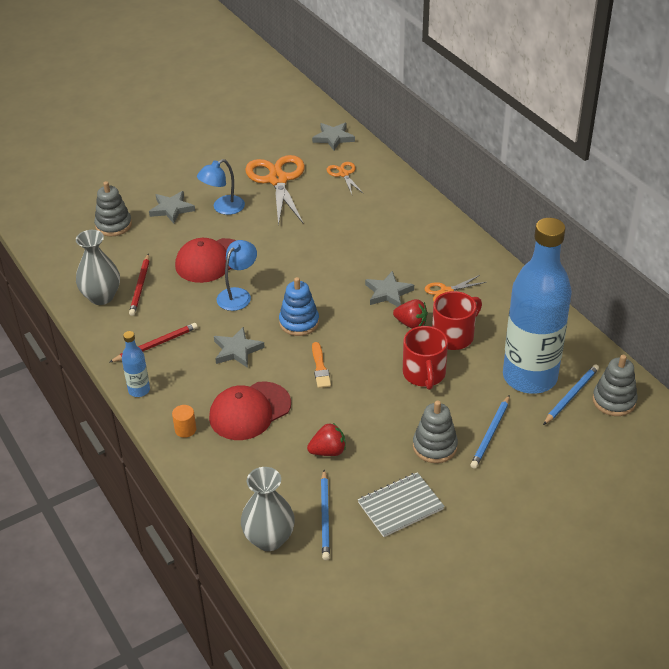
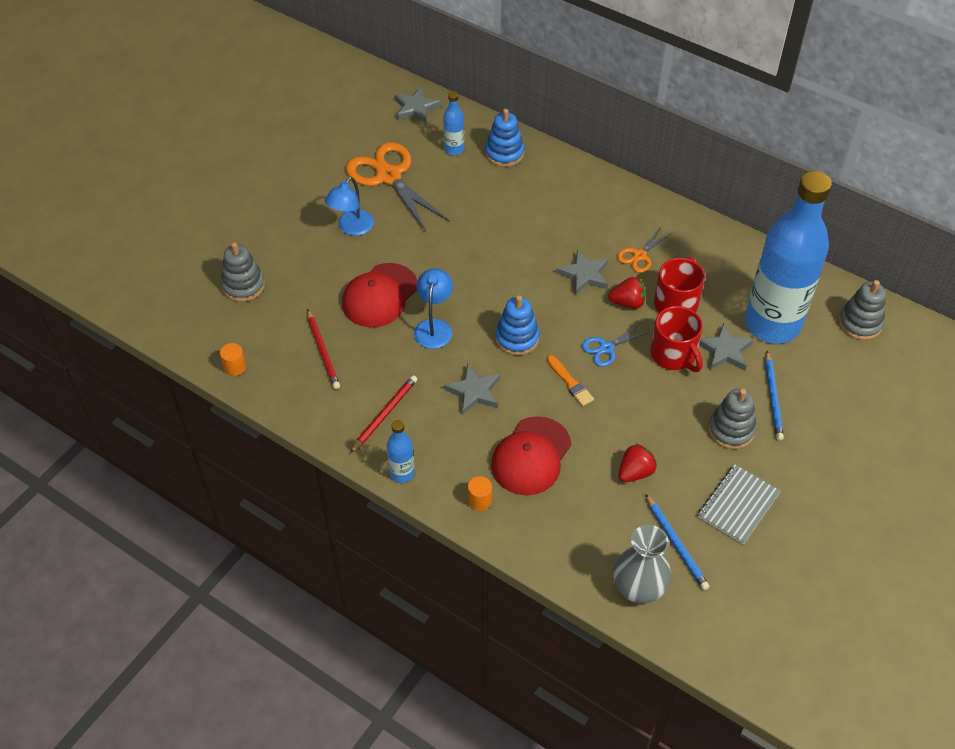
camera: 25 degrees left, 10 degrees up
(67, 278) = (235, 367): none -> orange cylinder
(101, 297) = (288, 377): grey vase -> none
(171, 209) = (296, 246): grey star -> grey star (724, 350)
(343, 174) = (454, 149): orange scissors -> blue bottle
(369, 351) = (606, 348): none -> blue scissors
(383, 187) = (504, 153): none -> blue stacking toy
(571, 395) = (820, 331): blue pencil -> none

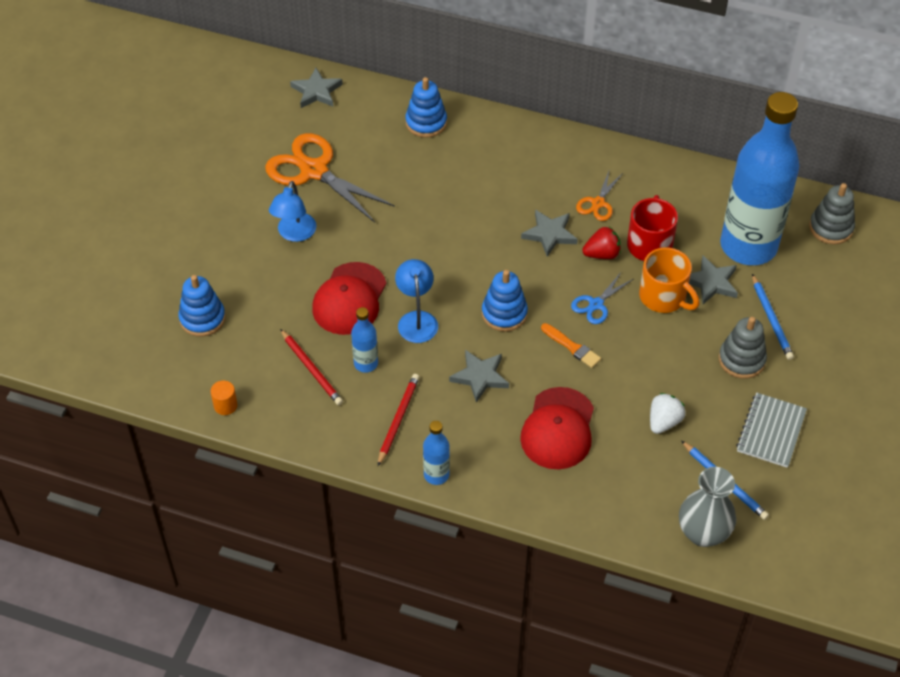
camera: 15 degrees left, 0 degrees up
(243, 286) = (202, 318): grey stacking toy -> blue stacking toy
(454, 149) = (372, 128): blue bottle -> blue bottle (366, 363)
(479, 501) = (522, 484): orange cylinder -> none
(635, 472) = (664, 422): red strawberry -> white strawberry
(674, 355) = (664, 297): red mug -> orange mug

